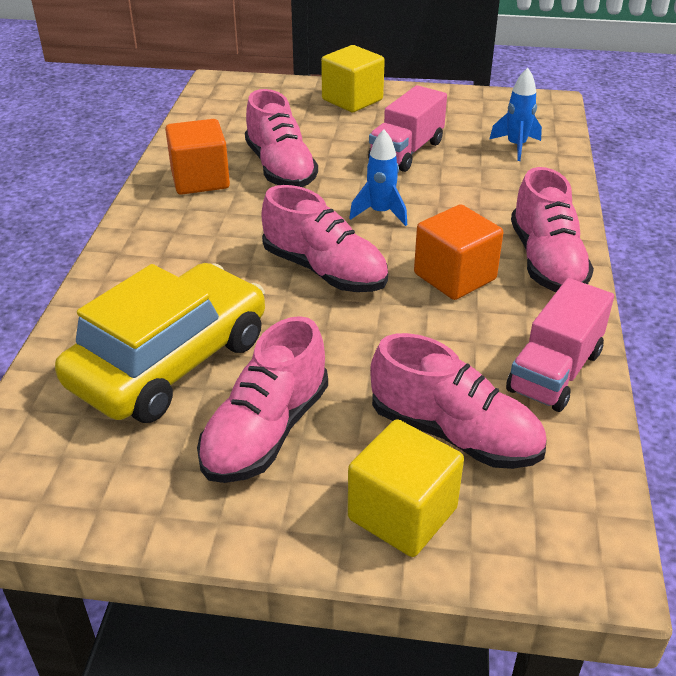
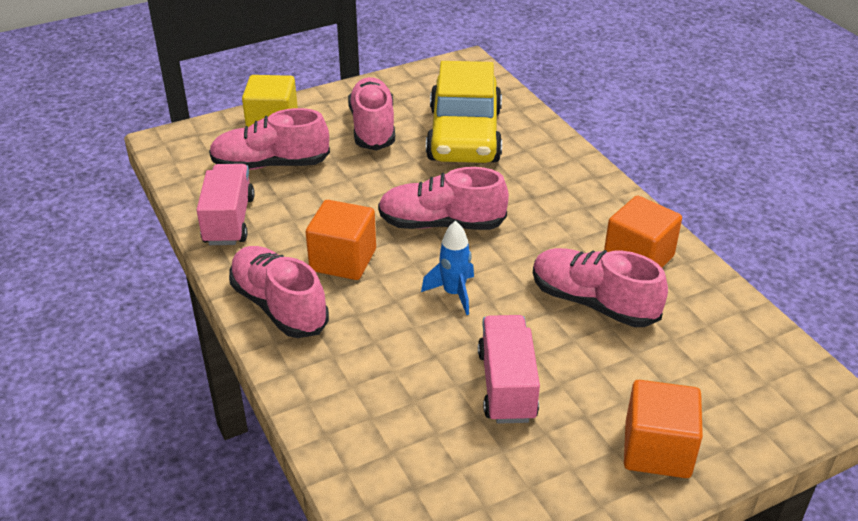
camera: 145 degrees right, 0 degrees up
(352, 100) = (657, 450): yellow cube -> orange cube
(516, 146) = (400, 457): blue rocket -> none

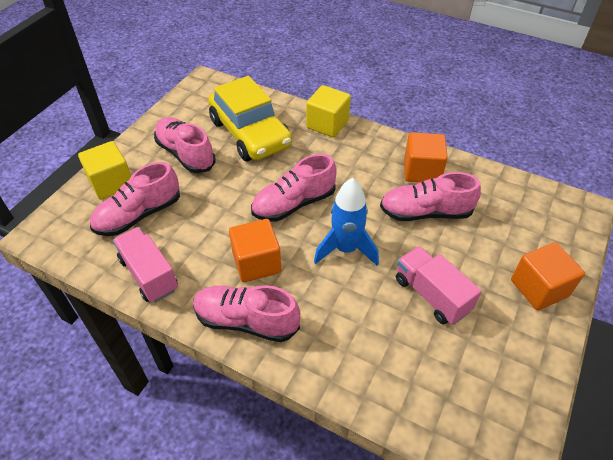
camera: 35 degrees left, 10 degrees up
(453, 293) = (346, 249): blue rocket -> blue rocket, size x1.51
(568, 161) = (327, 124): none -> yellow cube

